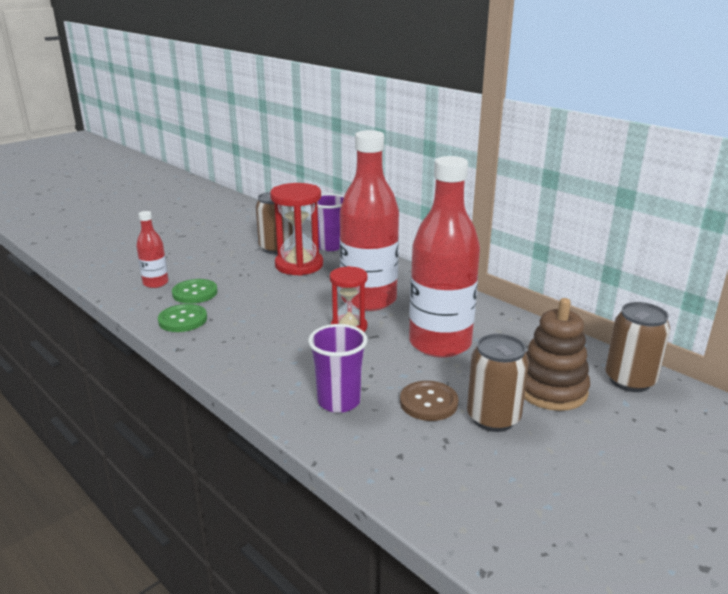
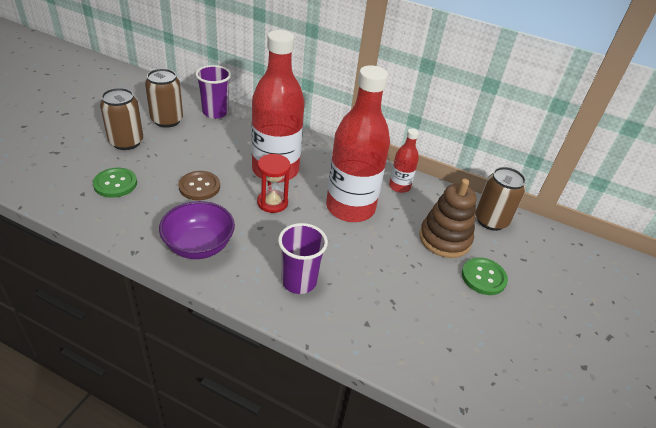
camera: 25 degrees left, 15 degrees up
(155, 283) = (69, 177): red bottle -> red bottle (399, 186)
(183, 320) = (120, 217): green button -> green button (483, 277)
(247, 353) = (199, 246): none -> purple bowl
(299, 265) = (197, 138): red hourglass -> none
(428, 402) = (366, 268): brown button -> brown button (199, 187)
(493, 418) = (416, 274): brown can -> brown can (126, 142)

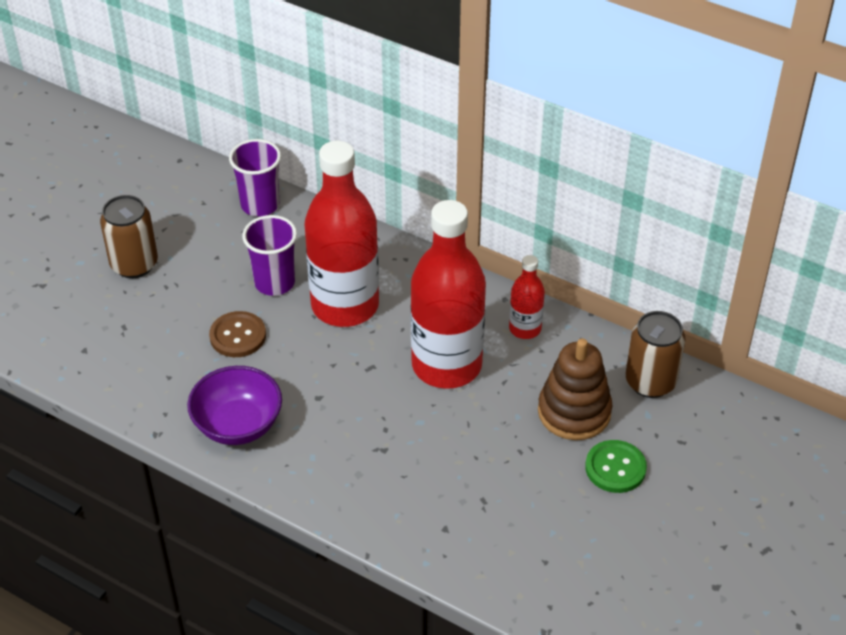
camera: 10 degrees right, 5 degrees up
(115, 184) = (125, 334): green button -> none
(167, 120) = (189, 223): brown can -> none
(272, 202) = (337, 359): red hourglass -> none
(299, 281) = (364, 473): purple cup -> purple cup (274, 283)

